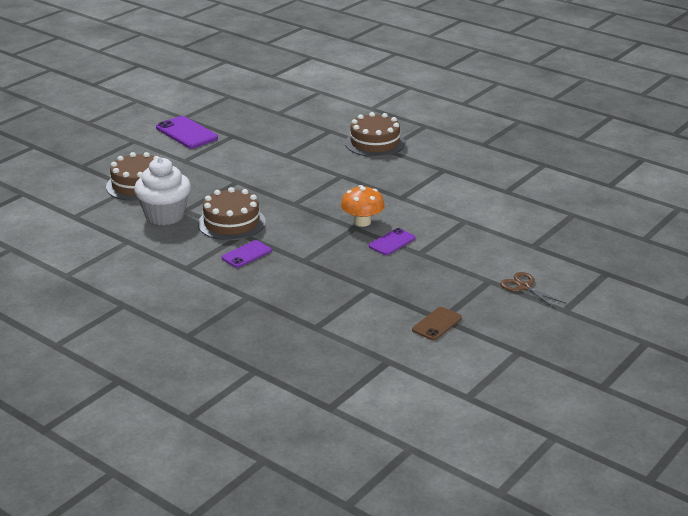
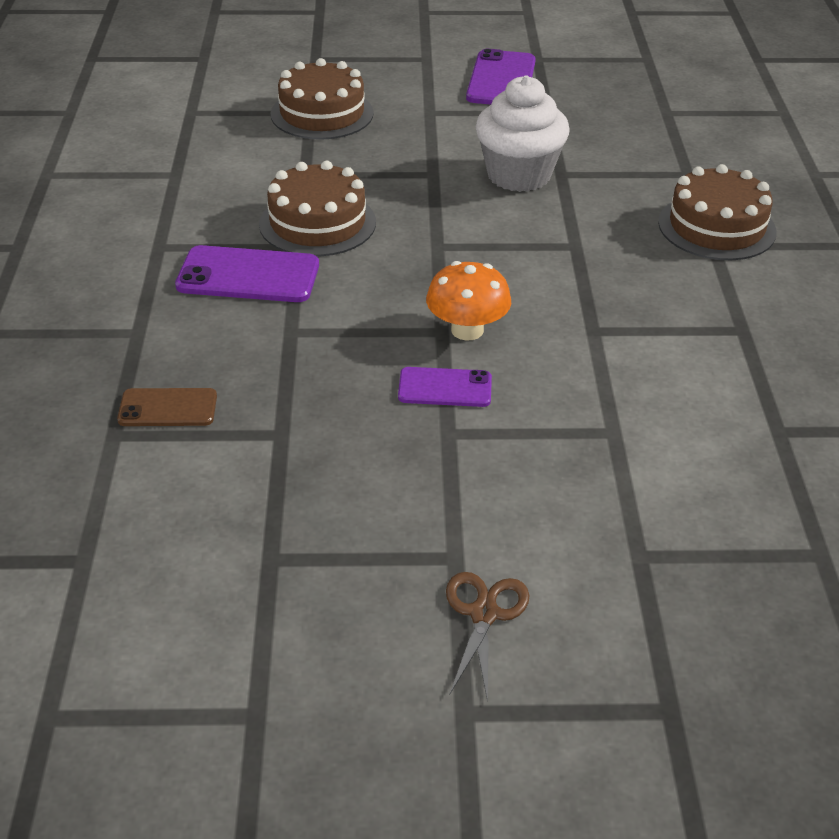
camera: 50 degrees right, 10 degrees up
(165, 215) = (271, 167): white cupcake -> white cupcake (518, 175)
(246, 254) = (248, 275): purple phone -> purple phone, size x1.62
(437, 324) = (247, 561): brown phone -> brown phone (168, 408)

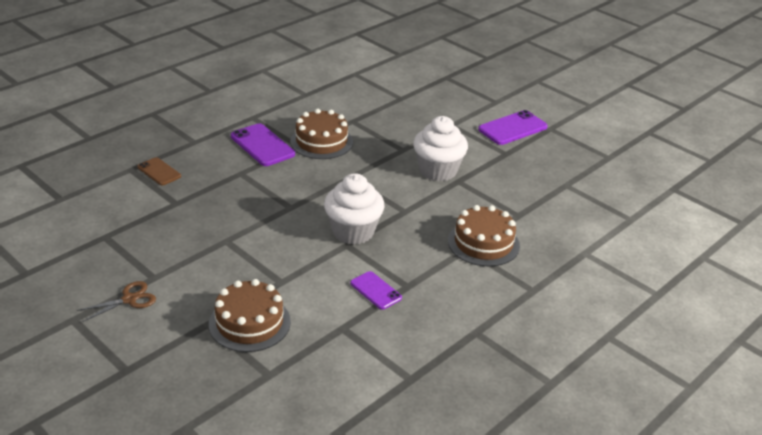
camera: 45 degrees right, 5 degrees down
(322, 113) = (404, 101): brown cake -> brown cake (249, 323)
(445, 388) = (253, 226): purple phone -> purple phone (375, 290)
(467, 330) = (300, 213): orange mushroom -> none
(570, 309) = (353, 232): none -> white cupcake

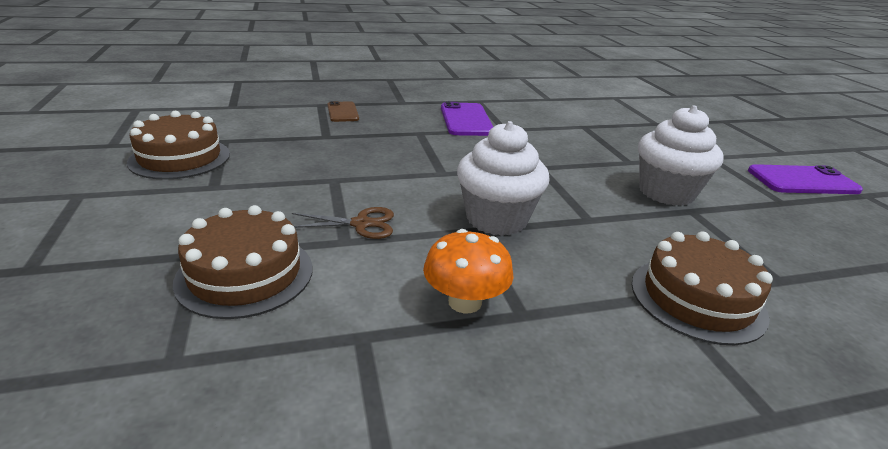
camera: 30 degrees right, 5 degrees down
(129, 299) = (158, 197): brown scissors -> brown scissors (361, 224)
(321, 142) = (533, 132): brown cake -> brown cake (180, 158)
(375, 290) = (465, 302): purple phone -> orange mushroom

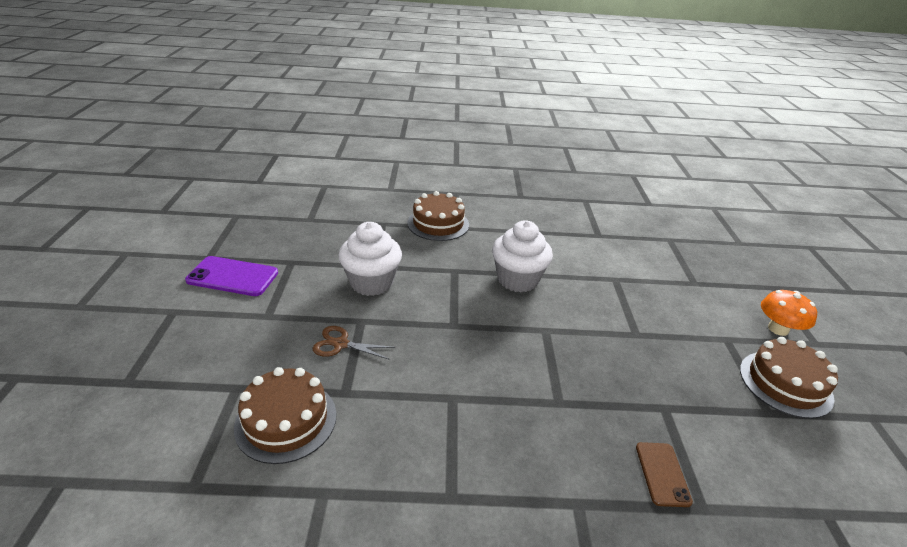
camera: 165 degrees left, 5 degrees up
(245, 274) = (662, 268): brown cake -> brown cake (286, 420)
(361, 224) = (607, 289): brown scissors -> brown scissors (341, 344)
(465, 302) = (552, 240): orange mushroom -> orange mushroom (778, 329)
(466, 120) = (493, 428): purple phone -> none

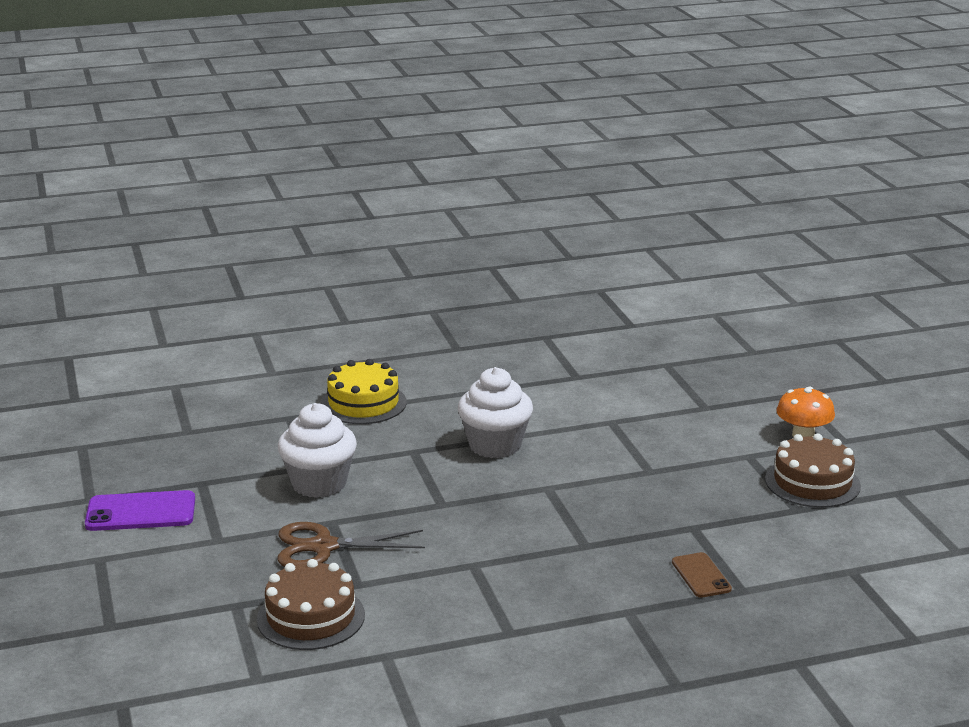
camera: 15 degrees left, 10 degrees down
(341, 344) = (323, 547): brown scissors -> brown scissors, size x1.57
(438, 224) = (363, 403): brown cake -> yellow cake

